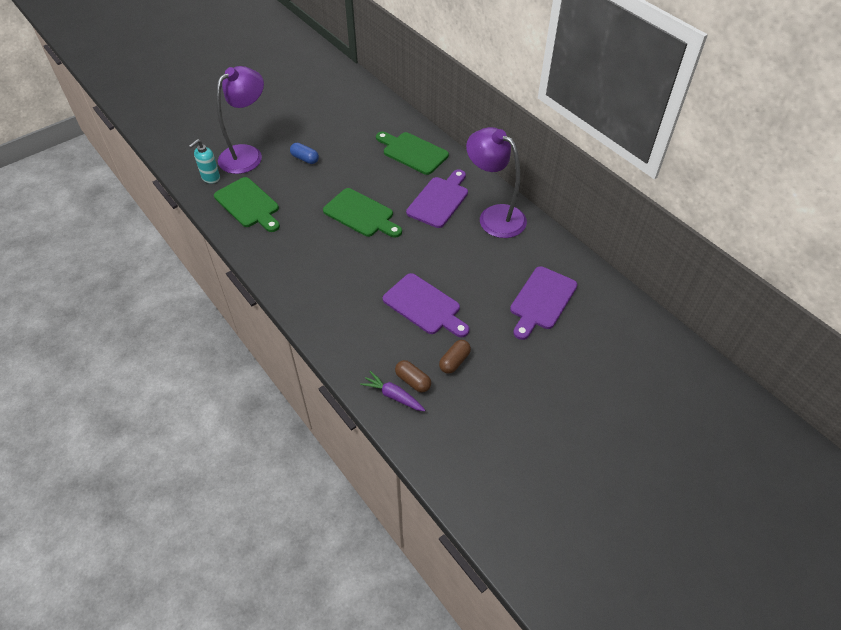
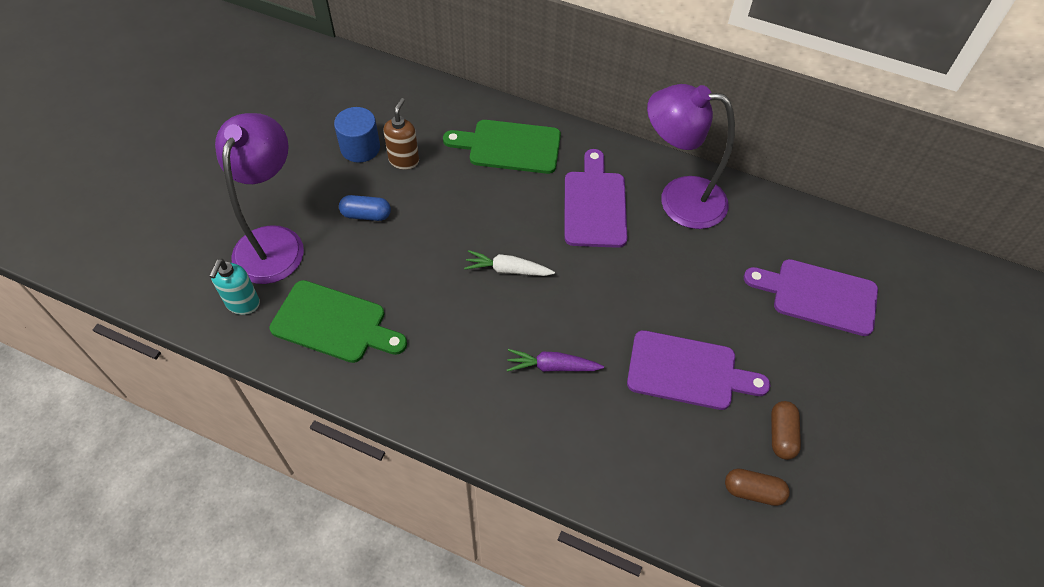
camera: 30 degrees left, 5 degrees up
(327, 124) = (360, 148): none -> blue cylinder
(346, 139) = (404, 160): none -> brown soap dispenser
(361, 214) = (507, 270): green cutting board -> white carrot
(393, 396) = (745, 527): purple carrot -> purple carrot (552, 366)
(541, 301) = (818, 296): purple cutting board -> purple cutting board turned 105 degrees clockwise

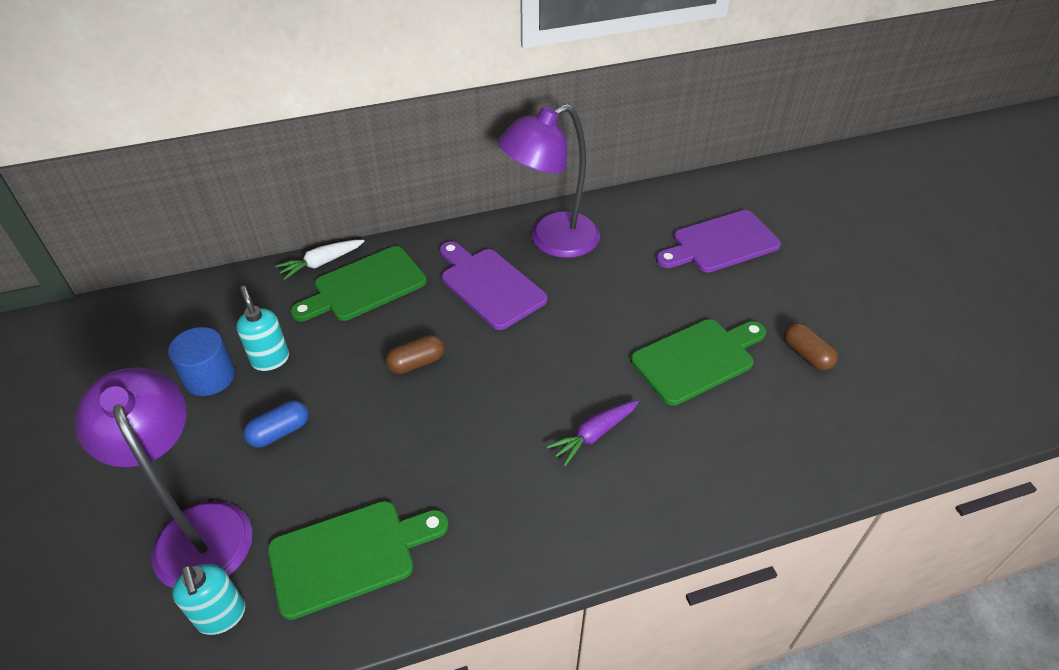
camera: 40 degrees left, 10 degrees down
(404, 160) = (270, 359): brown soap dispenser -> turquoise soap dispenser
(507, 270) = (471, 385): white carrot -> white carrot (321, 263)
(688, 371) = (697, 359): purple cutting board -> green cutting board
(753, 491) = (835, 409): brown capsule -> brown capsule (416, 363)

